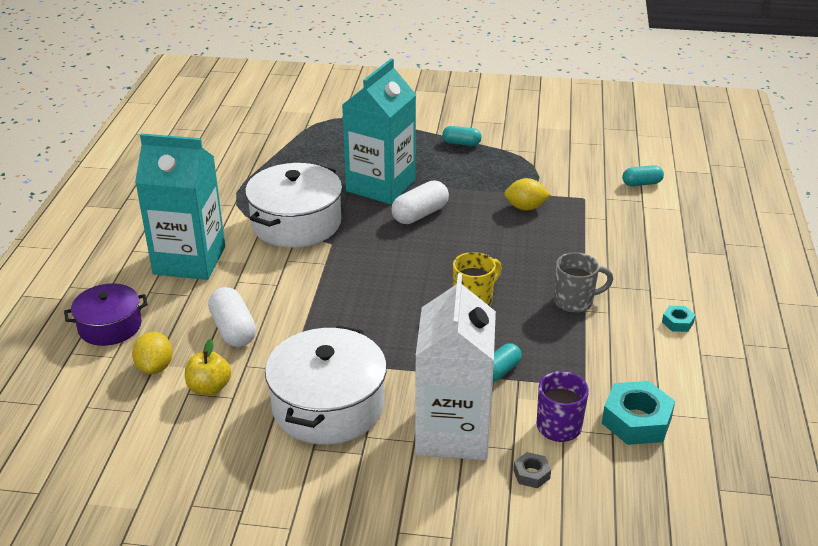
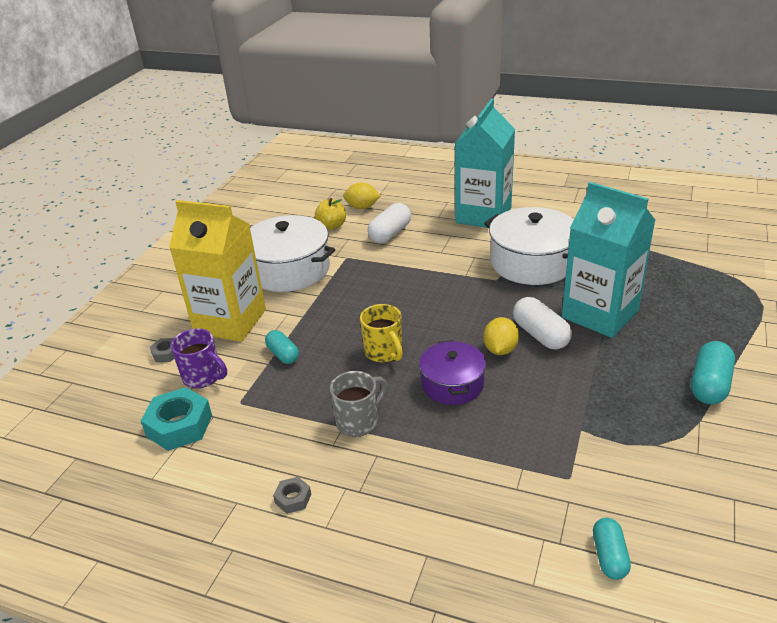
camera: 105 degrees right, 0 degrees up
(110, 326) = (412, 190): purple pot -> purple pot (452, 384)
(233, 330) = (390, 234): white capsule -> white capsule turned 45 degrees counterclockwise
(453, 432) = (230, 321): white carton -> yellow carton
(461, 143) = (709, 385): turquoise capsule -> turquoise capsule, size x1.53
(525, 207) = (549, 417): yellow lemon -> yellow lemon (500, 349)
(575, 302) = (358, 422): grey mug -> grey mug turned 135 degrees counterclockwise
(677, 322) = (293, 498): turquoise nut -> grey nut

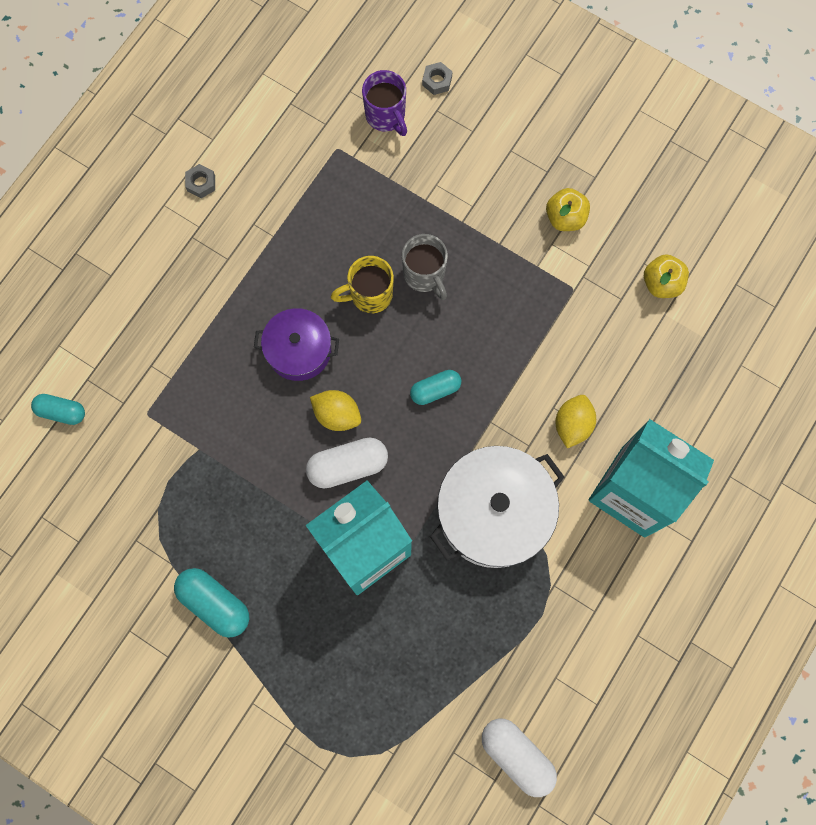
camera: 100 degrees right, 40 degrees up
(179, 426) = (321, 94): turquoise nut -> none
(203, 377) = (386, 116): purple mug -> purple mug turned 75 degrees counterclockwise
(230, 321) = (475, 145): yellow carton -> none
(283, 354) = (399, 194): turquoise capsule -> turquoise capsule (435, 390)
(289, 270) = (565, 218): white pot -> yellow apple
(358, 422) = (275, 251): grey mug -> grey mug (425, 275)
(362, 207) = (704, 332): yellow lemon -> yellow lemon (572, 425)
(390, 234) = (618, 354): white capsule -> white capsule (517, 755)

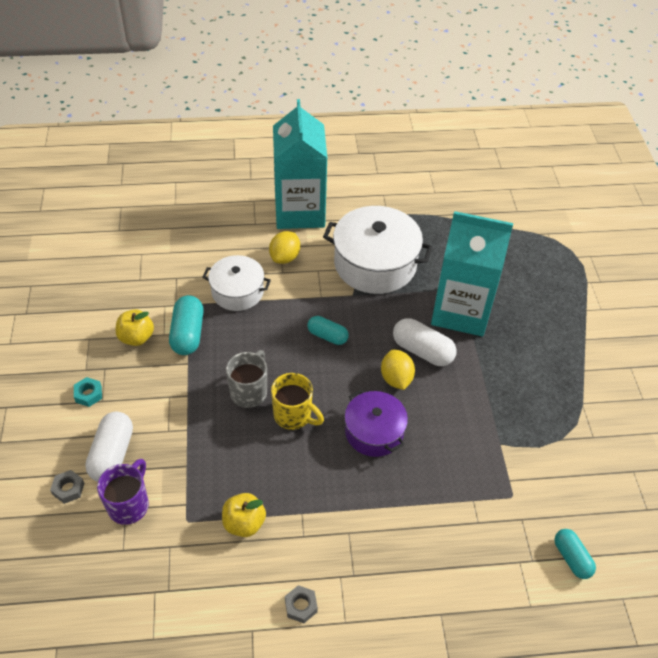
camera: 130 degrees left, 25 degrees down
(215, 603) = (575, 364): turquoise capsule -> turquoise capsule (188, 334)
(517, 755) = (489, 187): white capsule -> white capsule (112, 454)
(526, 143) = (88, 394): none -> turquoise nut
(557, 345) = (237, 291): none -> white pot
(572, 425) = (285, 257): yellow lemon -> yellow lemon turned 45 degrees counterclockwise
(661, 283) = (148, 264): yellow apple -> yellow apple (244, 523)

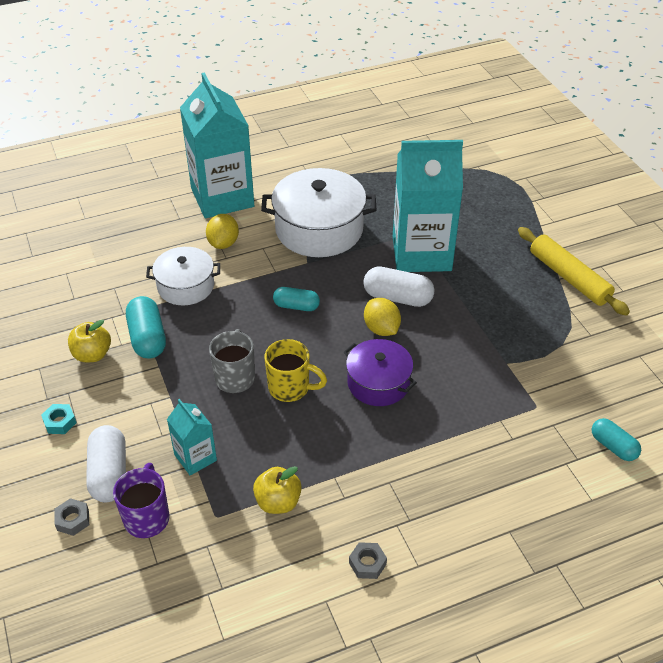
camera: 15 degrees left, 5 degrees down
(189, 460) = (195, 457): none -> turquoise carton
(594, 371) = (569, 278): none -> yellow rolling pin

